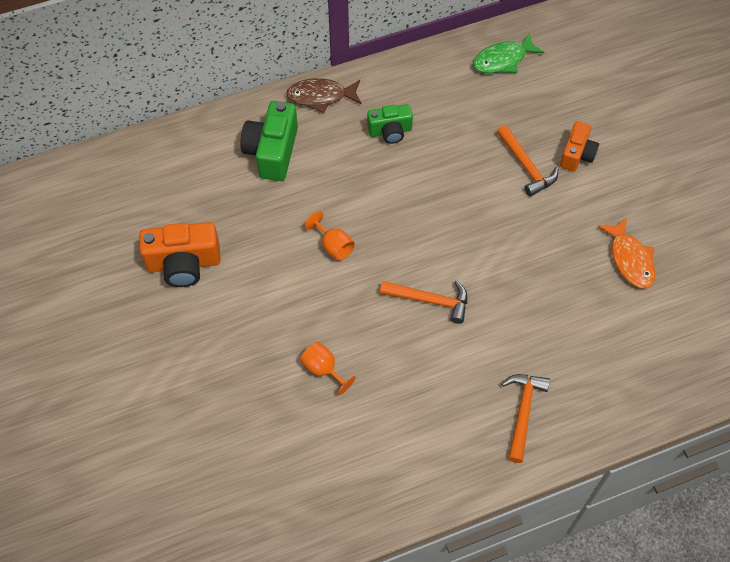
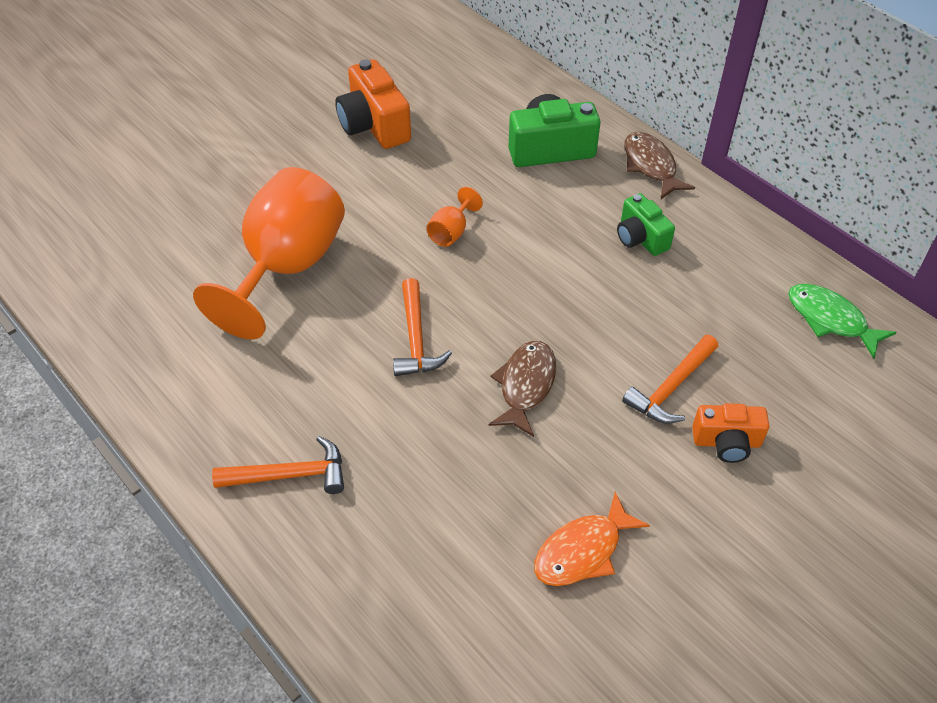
camera: 70 degrees right, 10 degrees down
(323, 369) = (287, 267): orange goblet -> orange goblet, size x2.50
(496, 247) = (525, 386): none -> brown fish

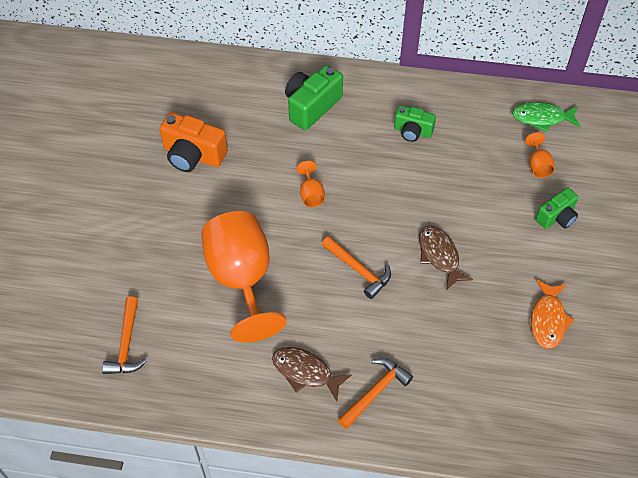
camera: 40 degrees left, 5 degrees up
(650, 166) = (375, 83): brown fish -> brown fish (305, 372)
(671, 388) = (507, 207): orange hammer -> orange hammer (126, 344)
(726, 442) = (556, 217): orange camera -> green camera
(765, 368) = (538, 165): none -> orange goblet

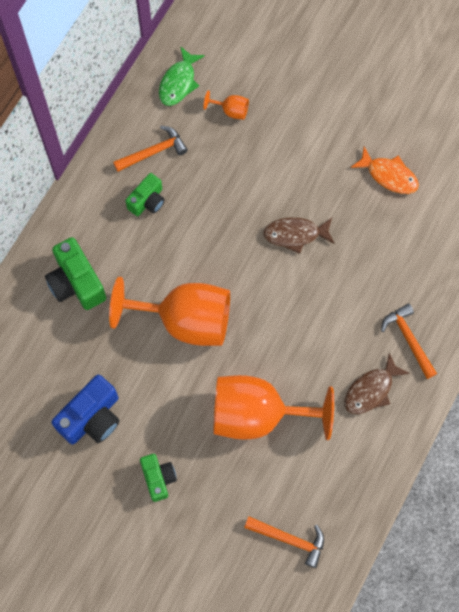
camera: 70 degrees left, 15 degrees up
(193, 155) = (92, 418): orange camera -> blue camera
(311, 194) = (185, 321): orange goblet -> orange goblet, size x2.50
(359, 270) = (285, 308): orange hammer -> orange hammer (154, 152)
(556, 217) = (292, 121): green camera -> green camera (158, 478)

